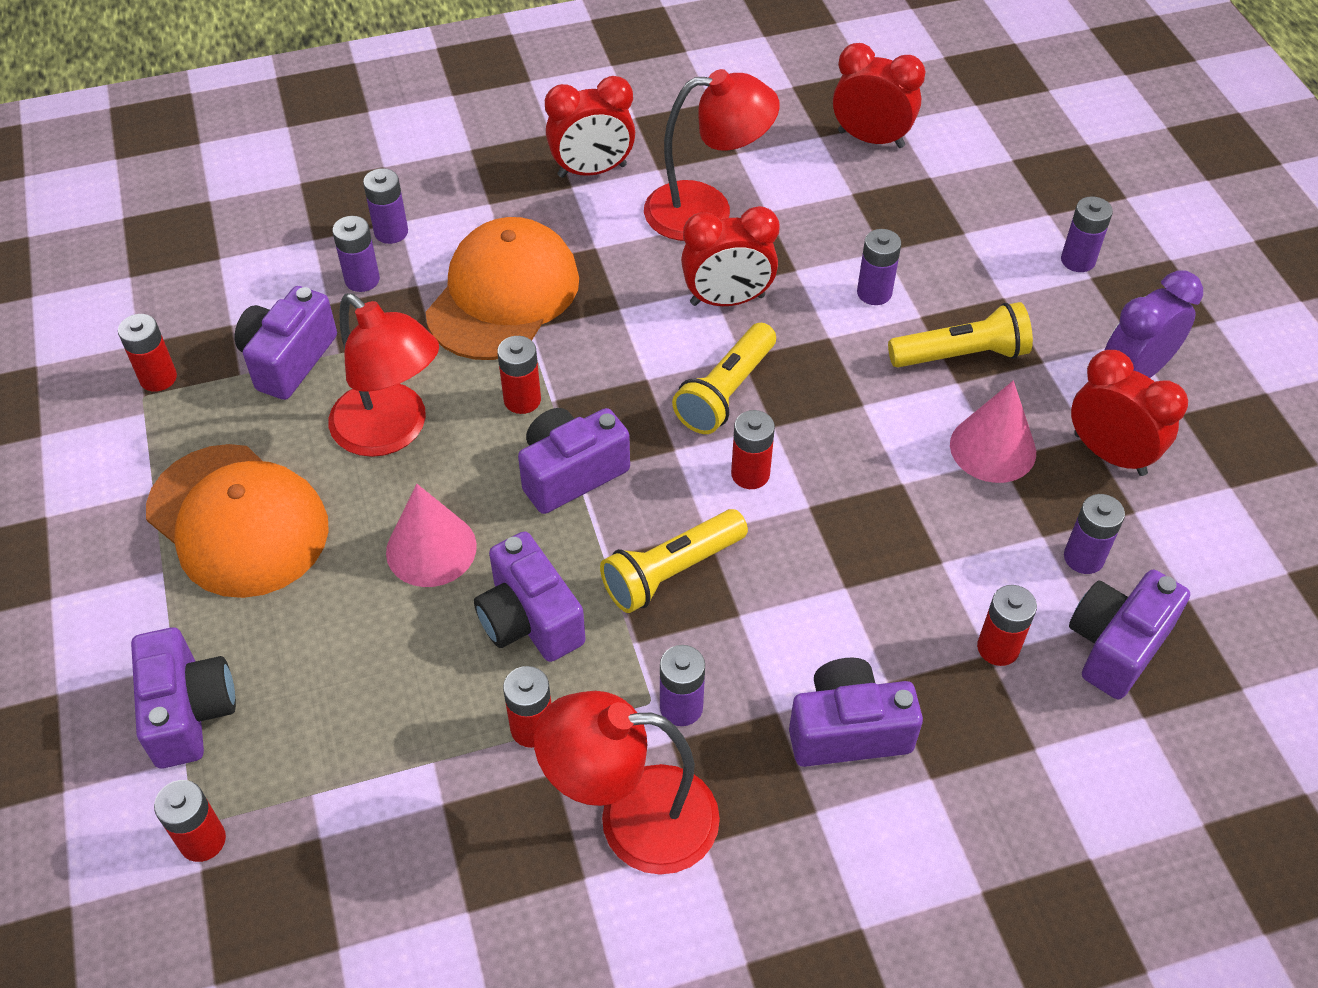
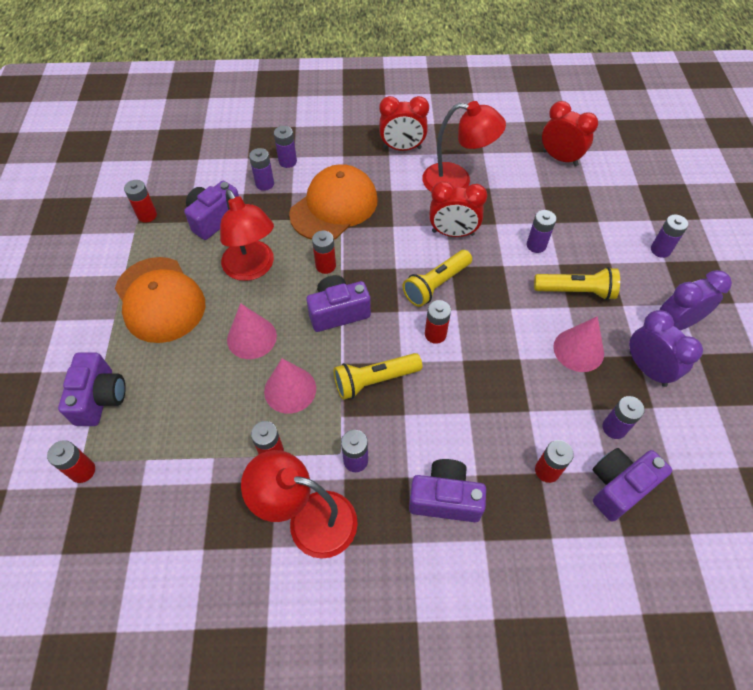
camera: 15 degrees right, 5 degrees up
(529, 620) = (290, 389): purple camera -> pink cone
(1109, 454) = (647, 369): red clock -> purple clock

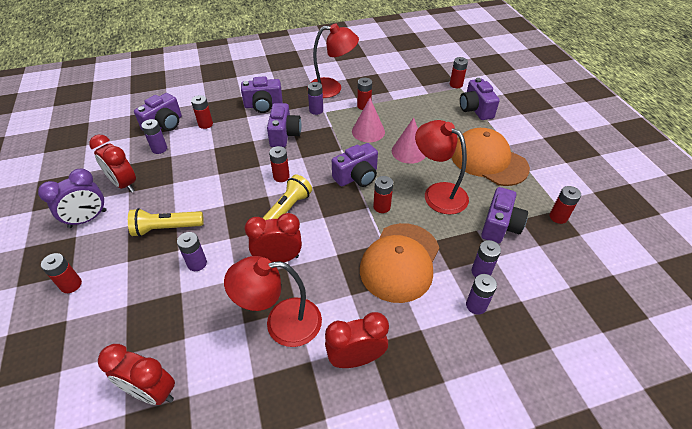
camera: 165 degrees right, 10 degrees down
(375, 380) = (316, 144): yellow flashlight -> none
(419, 413) = (284, 135): none -> purple camera
(578, 350) = (173, 186): pink cone -> none
(647, 369) = (124, 184): purple clock -> red clock
(660, 250) = (71, 285): purple battery -> red battery

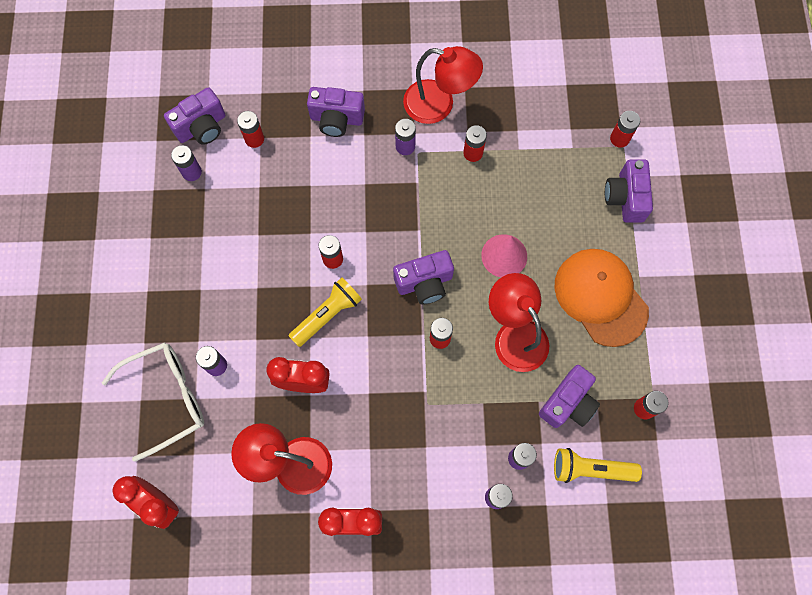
camera: 15 degrees right, 25 degrees up
(71, 285) = (86, 359): red battery -> none
(88, 219) = (103, 270): purple clock -> none
(124, 184) = (146, 224): red clock -> none
(153, 298) = (167, 398): none -> white glasses
(167, 228) = (189, 307): yellow flashlight -> yellow flashlight (591, 469)
(284, 135) = (352, 185): purple camera -> none
(368, 131) = (463, 205): pink cone -> none
(400, 262) = (435, 422): orange cap -> none

